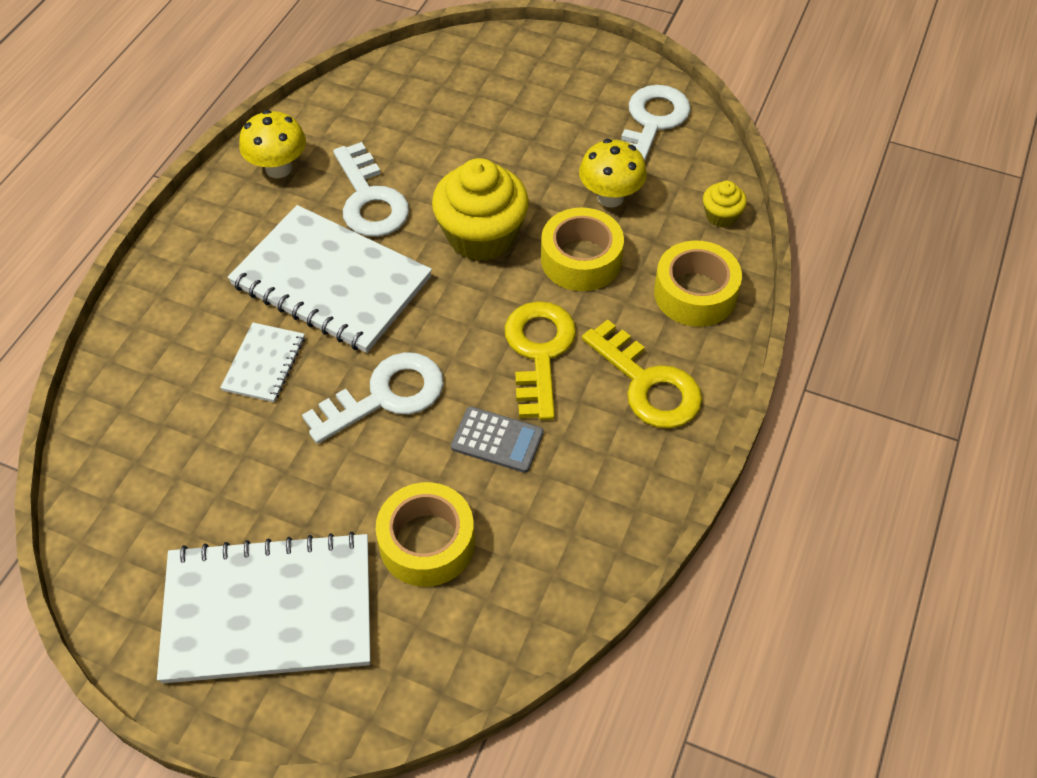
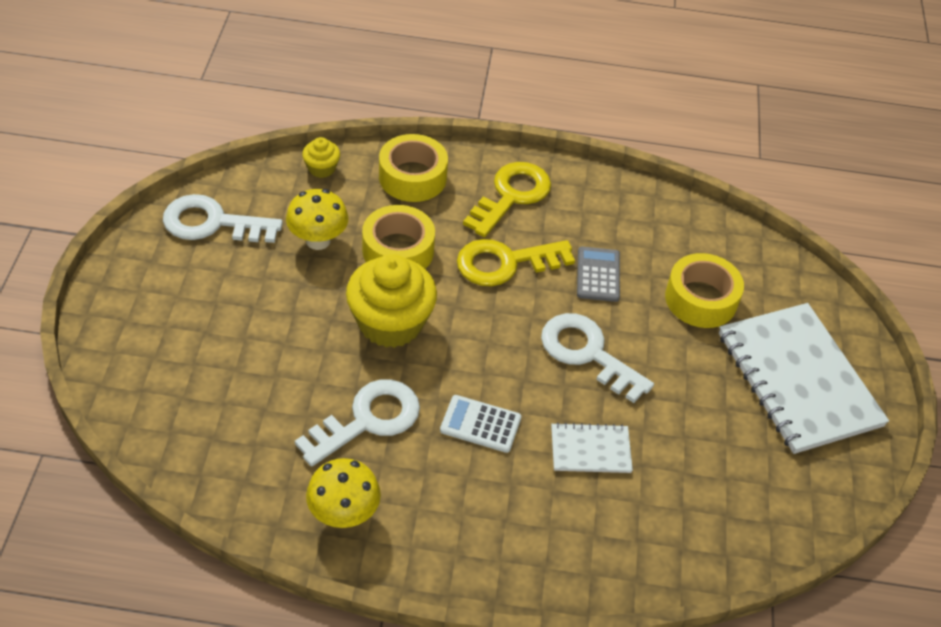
camera: 110 degrees left, 5 degrees down
(331, 281) = (480, 424): white notebook -> white calculator

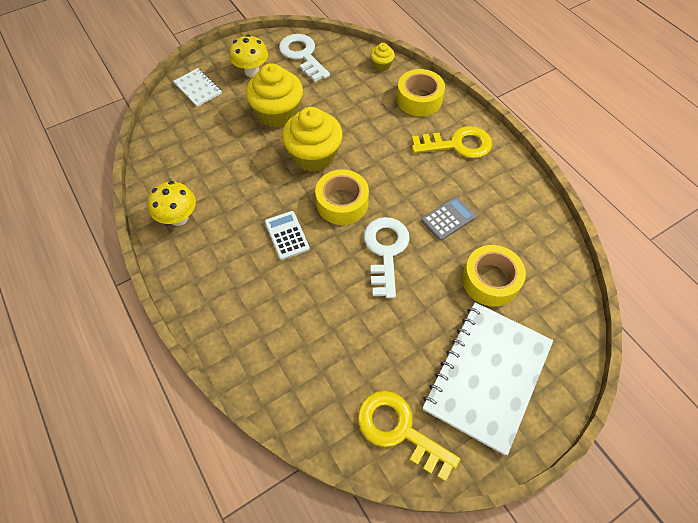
camera: 55 degrees right, 10 degrees up
(283, 311) = (277, 113): none -> yellow cupcake
(318, 240) = (335, 95): yellow mushroom -> yellow mushroom (252, 71)
(367, 420) = (244, 188): white key -> none
(398, 250) = (364, 127): yellow tape -> yellow tape (342, 203)
(505, 263) = (407, 173): yellow key -> yellow key (399, 430)
(590, 450) = (319, 296): white notebook -> white notebook (198, 88)

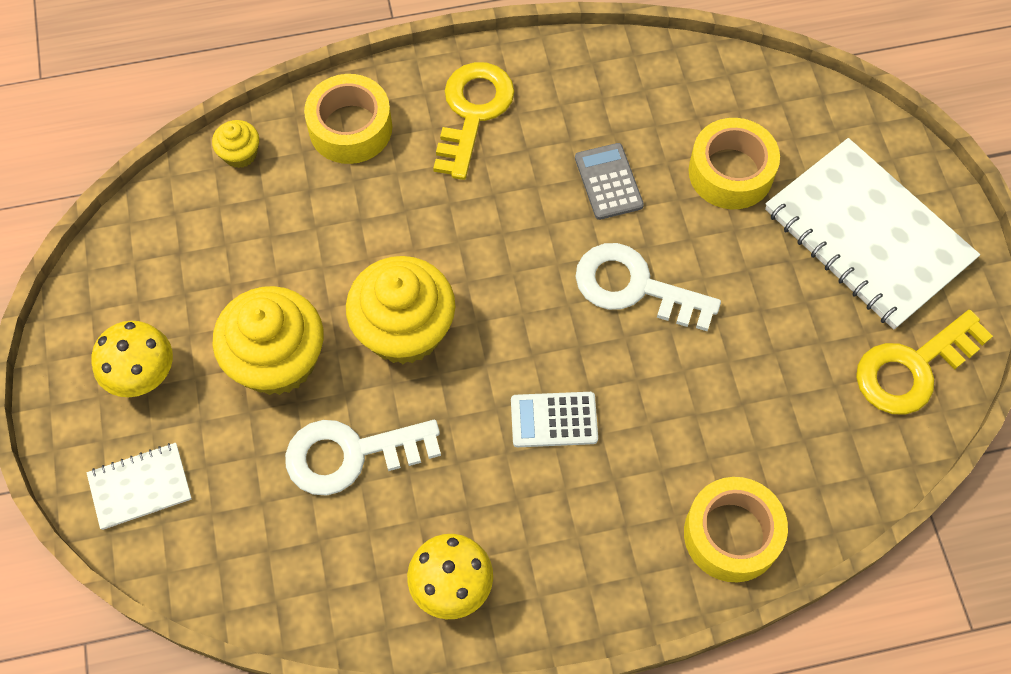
camera: 70 degrees left, 5 degrees up
(302, 55) = (145, 274): white key -> white key (351, 454)
(342, 203) = (521, 318): yellow tape -> yellow tape (731, 534)

